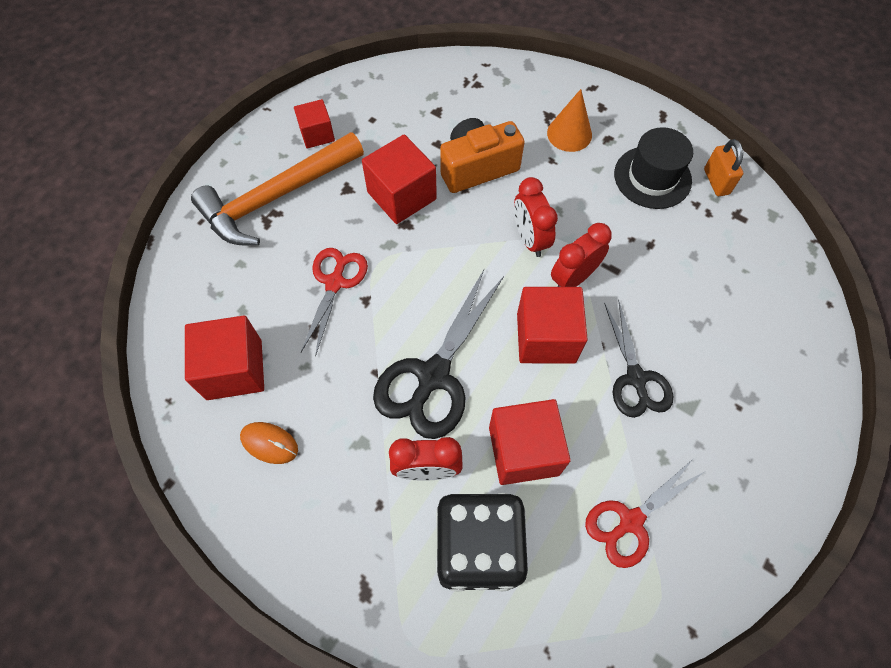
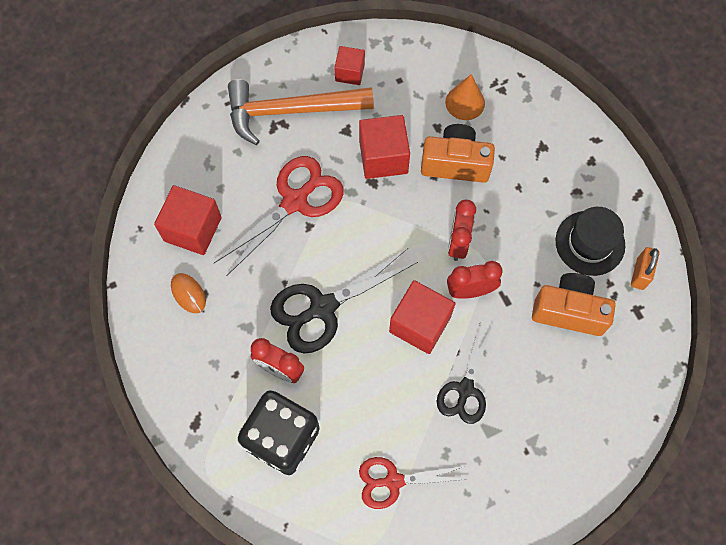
camera: 30 degrees right, 5 degrees up
(335, 282) = (295, 201): red scissors -> red scissors, size x1.53
(523, 450) = (352, 394): red cube -> none
(569, 134) = (548, 171): orange cone -> orange cone (465, 102)
(678, 248) = (569, 311): none -> orange camera

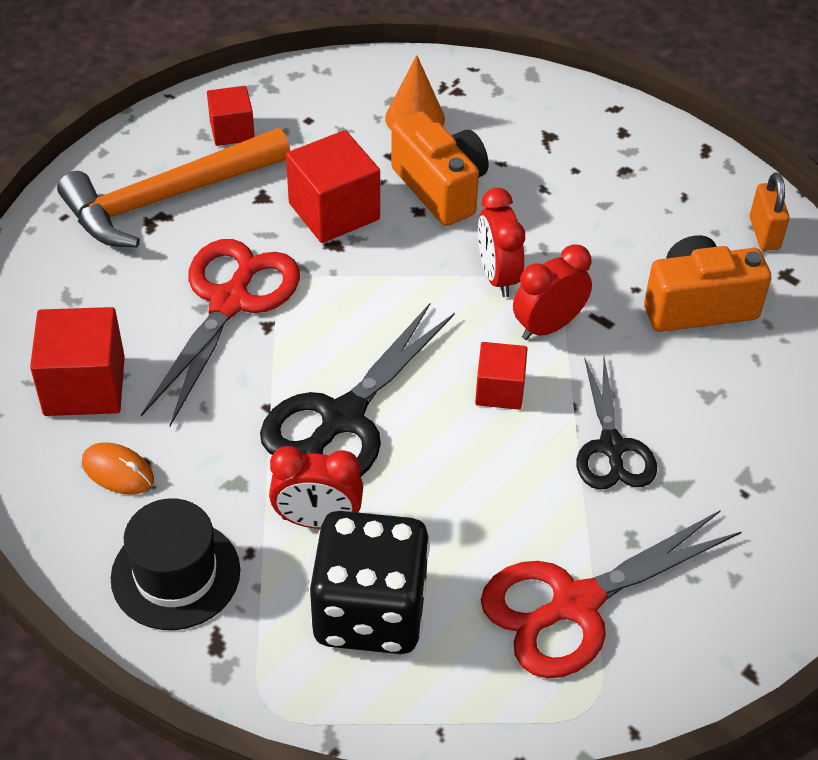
camera: 25 degrees left, 20 degrees down
(393, 481) = (575, 604): red scissors -> red scissors, size x1.53
(420, 324) = (499, 390): red cube -> red cube, size x0.61
(455, 163) = (441, 188): orange camera -> orange camera turned 75 degrees clockwise
(590, 243) = (677, 220): black hat -> black hat (175, 574)

